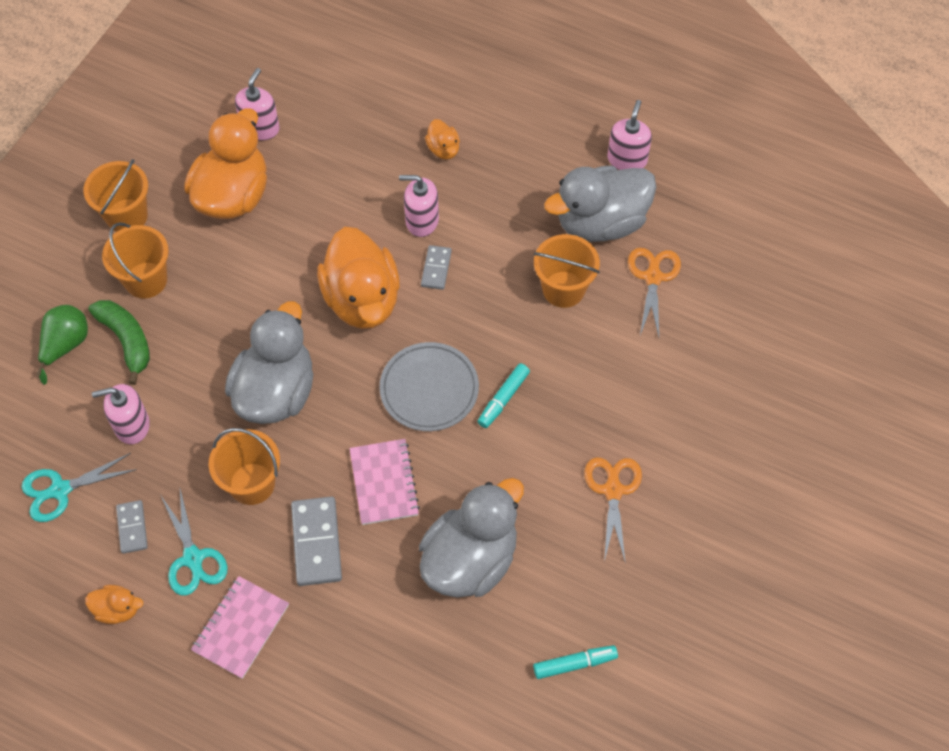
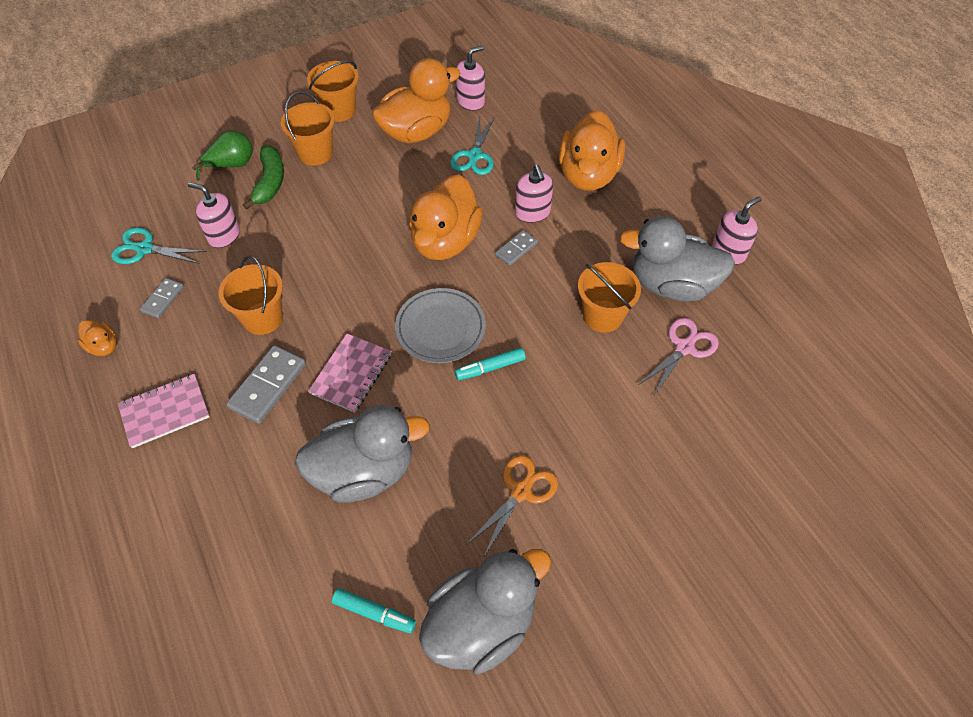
camera: 35 degrees right, 5 degrees down
(193, 558) = (180, 343): turquoise scissors -> turquoise scissors (474, 156)
(276, 392) = (333, 267): grey duck -> grey duck (481, 624)
(422, 221) = (532, 212): pink soap dispenser -> pink soap dispenser turned 150 degrees counterclockwise
(443, 149) = (588, 175): orange duck -> orange duck, size x2.27
(653, 277) = (684, 347): orange scissors -> pink scissors

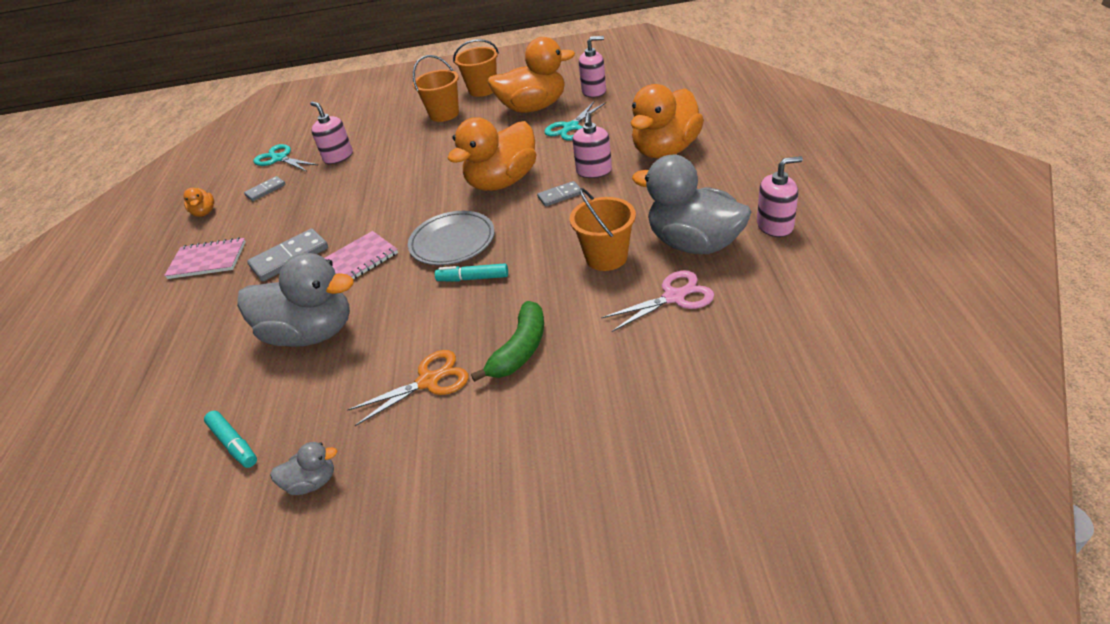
camera: 30 degrees right, 15 degrees down
(232, 165) = (378, 116): green pear -> none
(262, 318) = (322, 213): orange bucket -> none
(270, 182) = (397, 129): green banana -> green banana (520, 350)
(481, 624) = (312, 482): grey duck -> grey duck, size x0.44

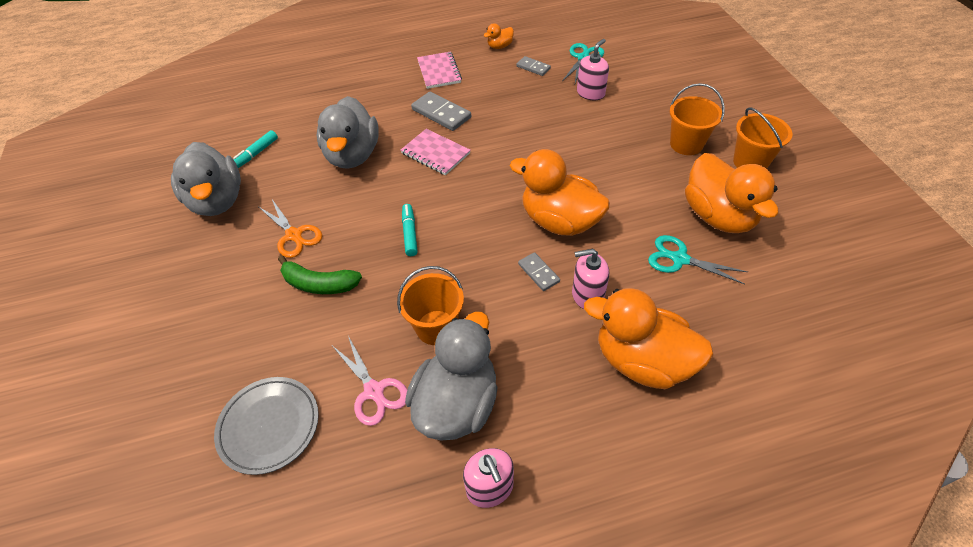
camera: 75 degrees right, 10 degrees up
(312, 482) = (217, 201): grey duck -> grey duck, size x2.27
(452, 242) = (461, 207): grey plate -> grey plate (269, 426)
(594, 91) = (775, 268): pink soap dispenser -> none

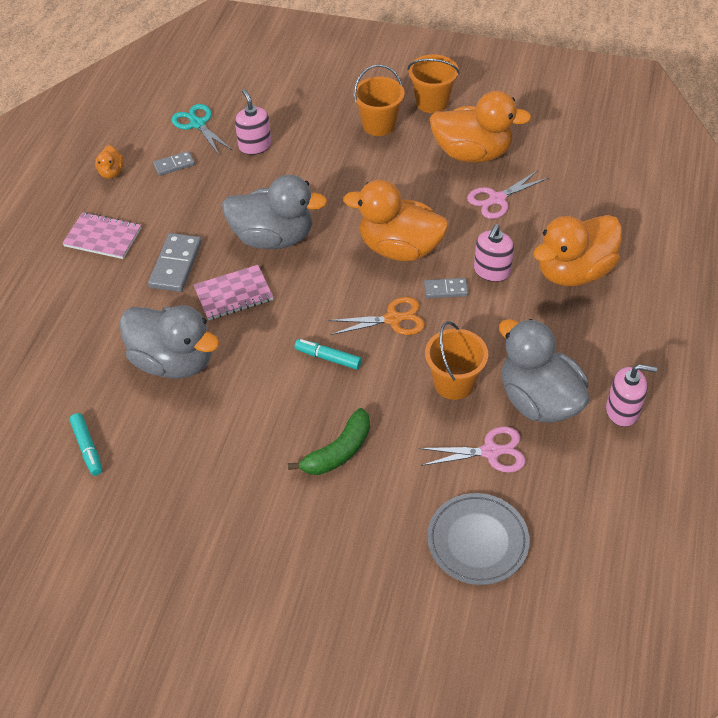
camera: 60 degrees left, 0 degrees up
(217, 201) = (138, 507): grey duck -> grey duck (273, 238)
(294, 235) = (253, 452): orange scissors -> orange scissors (393, 319)
(441, 113) = (176, 265): grey domino -> grey domino turned 60 degrees counterclockwise
(559, 221) = (399, 248): orange duck -> orange duck turned 45 degrees clockwise
(679, 259) = (497, 199): turquoise scissors -> pink scissors

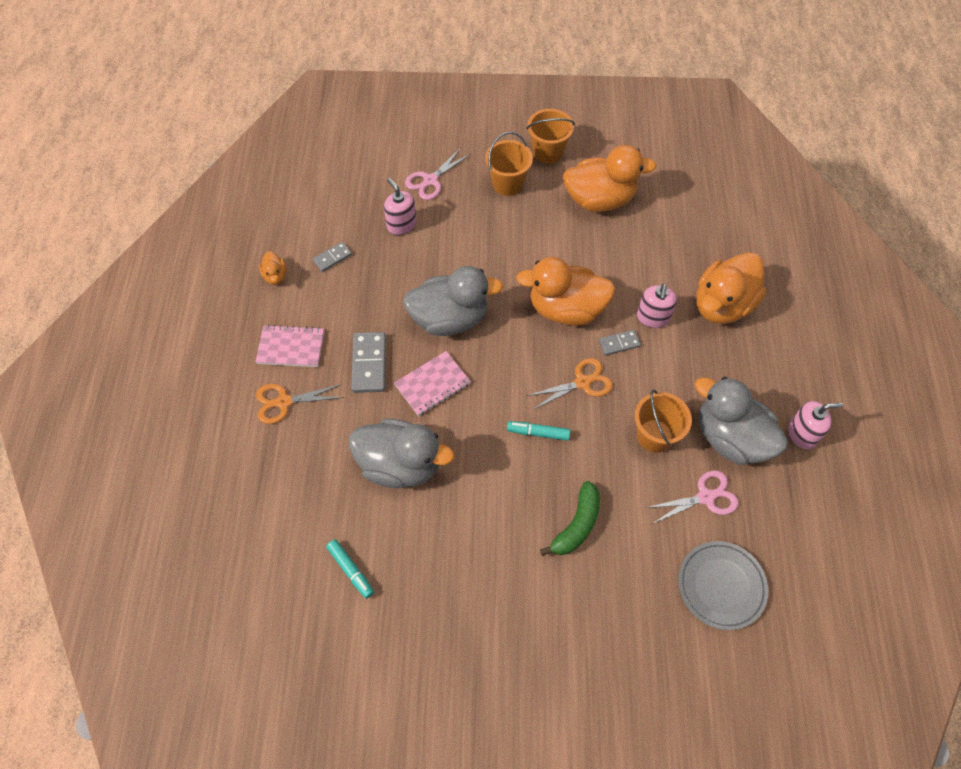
camera: 15 degrees left, 10 degrees up
(78, 284) = (284, 402): none -> orange scissors
(197, 124) = (340, 210): turquoise scissors -> none
(497, 199) = (635, 243): pink scissors -> pink scissors (430, 180)

